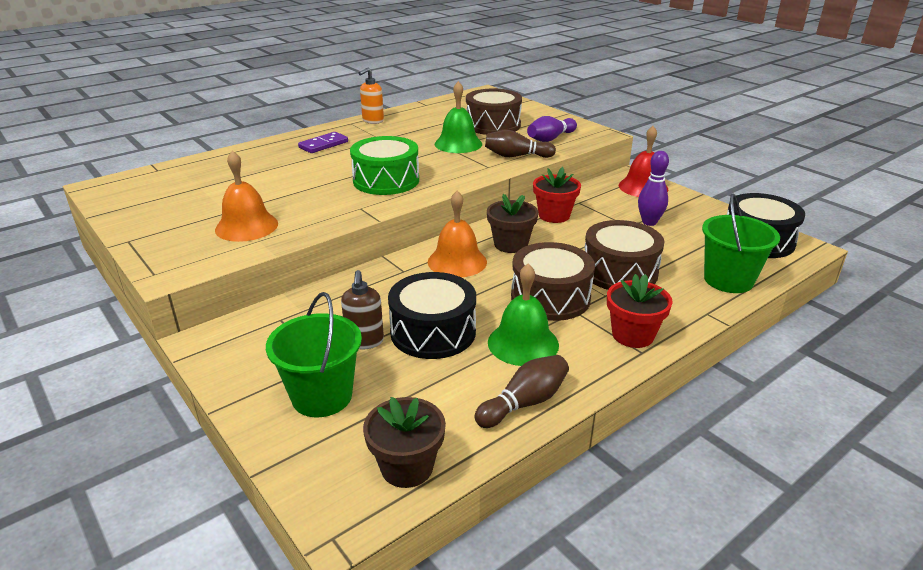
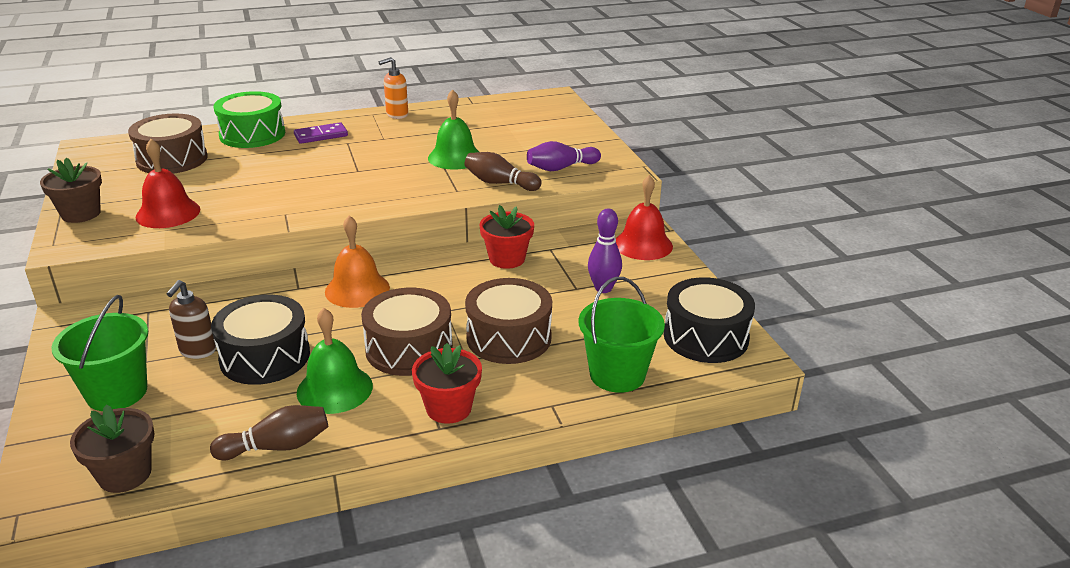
camera: 20 degrees right, 0 degrees up
(246, 226) = (168, 213): orange bell -> red bell
(386, 180) = (339, 188): green drum -> green drum (252, 134)
(493, 125) = (516, 140): brown drum -> brown drum (172, 159)
(511, 244) = (428, 282): brown flower pot -> brown flower pot (81, 214)

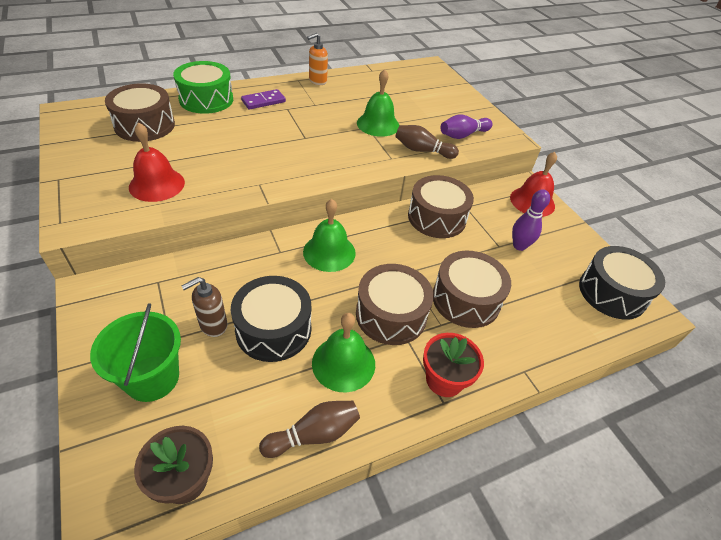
camera: 10 degrees left, 15 degrees up
(81, 214) = (77, 186): brown flower pot -> none
(197, 351) = (213, 325): brown soap dispenser -> brown soap dispenser turned 45 degrees clockwise
(357, 289) = (329, 252): orange bell -> green bell
(507, 259) = (436, 217): red flower pot -> brown drum
(617, 375) = (562, 335): green bucket -> none

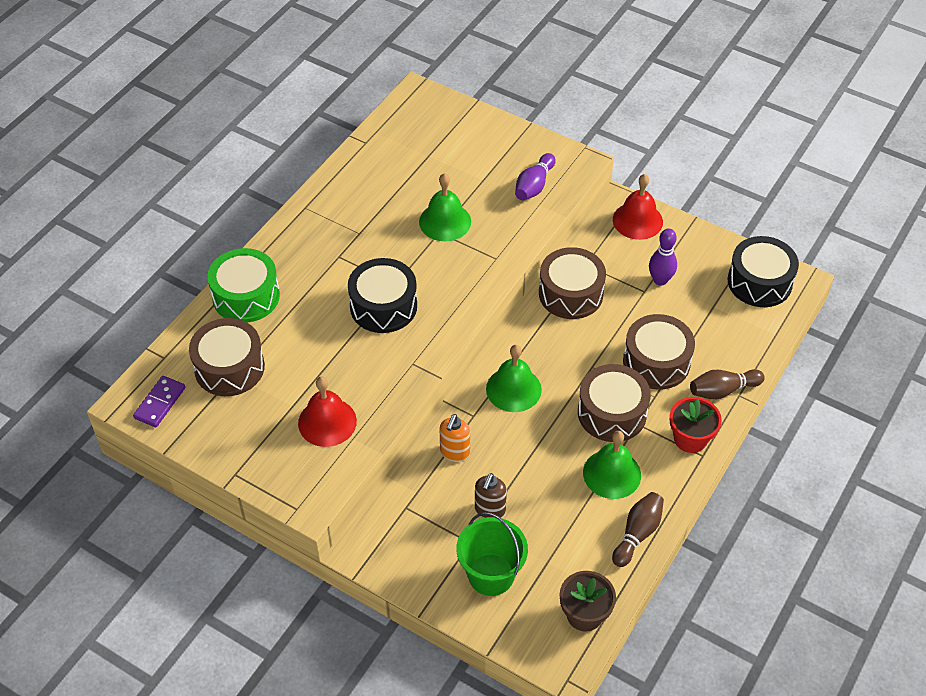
camera: 30 degrees left, 5 degrees up
(263, 101) = (305, 261): purple domino -> purple domino (160, 403)
(273, 329) = (537, 483): black drum -> black drum (383, 306)
(317, 81) = (327, 196): orange soap dispenser -> orange soap dispenser (454, 452)
(422, 150) = (514, 231): brown bowling pin -> brown bowling pin (722, 390)

